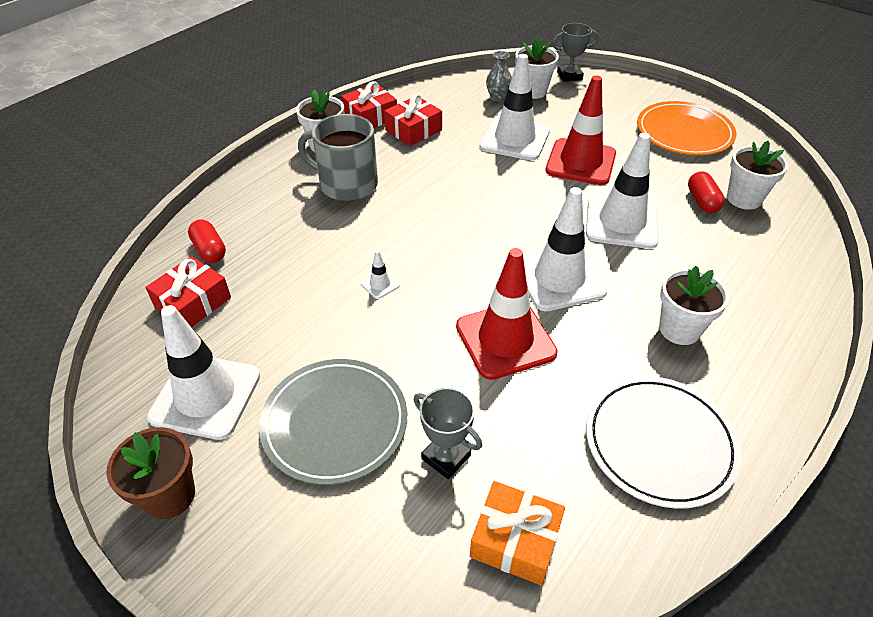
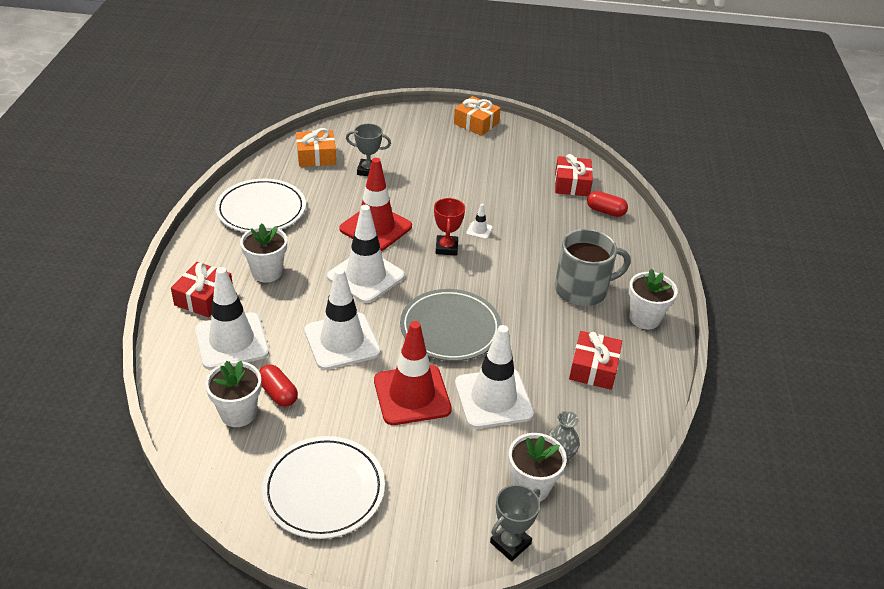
camera: 145 degrees right, 5 degrees down
(170, 495) = (476, 123): brown flower pot -> orange gift
(206, 396) = (507, 153): white traffic cone -> white traffic cone (232, 341)
(335, 423) = (433, 164): grey plate -> grey plate (450, 328)
(370, 117) = (649, 367): red gift -> red gift (204, 298)
(439, 277) = (446, 248): none -> red trophy
(684, 133) = (324, 490): orange plate -> white plate

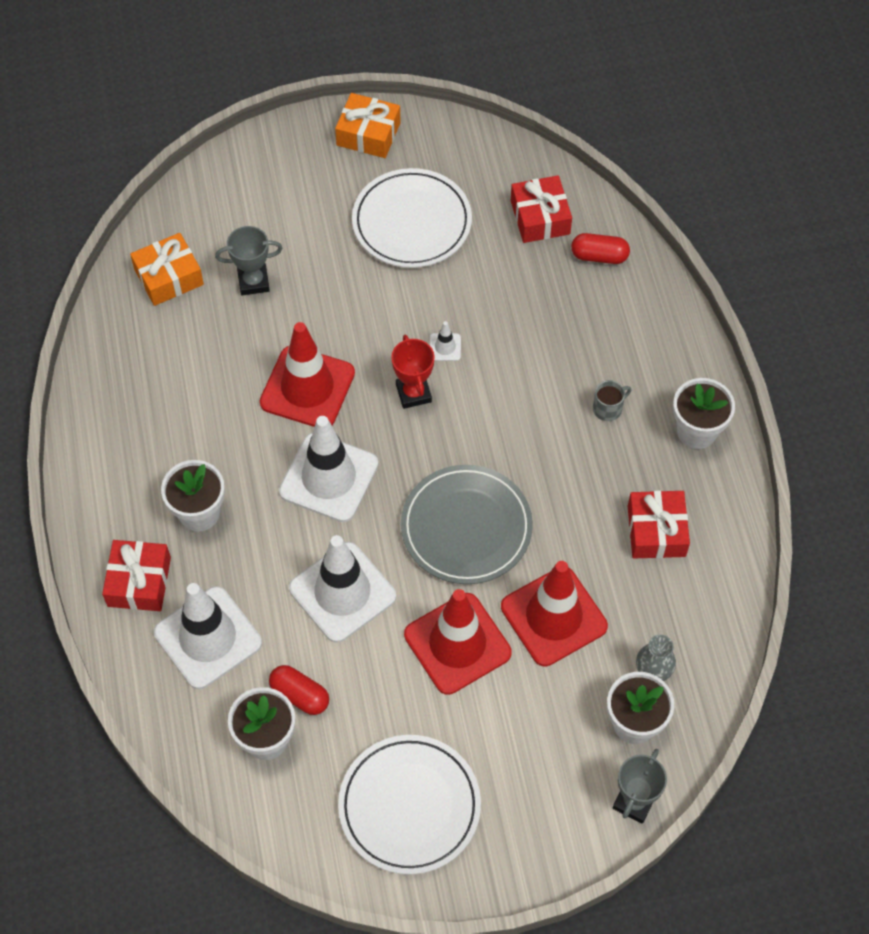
camera: 15 degrees left, 20 degrees up
(261, 210) = (140, 405): white plate -> white plate (412, 222)
(493, 398) = (553, 616): white traffic cone -> red traffic cone
(582, 289) = (608, 408): grey mug -> grey mug, size x0.42

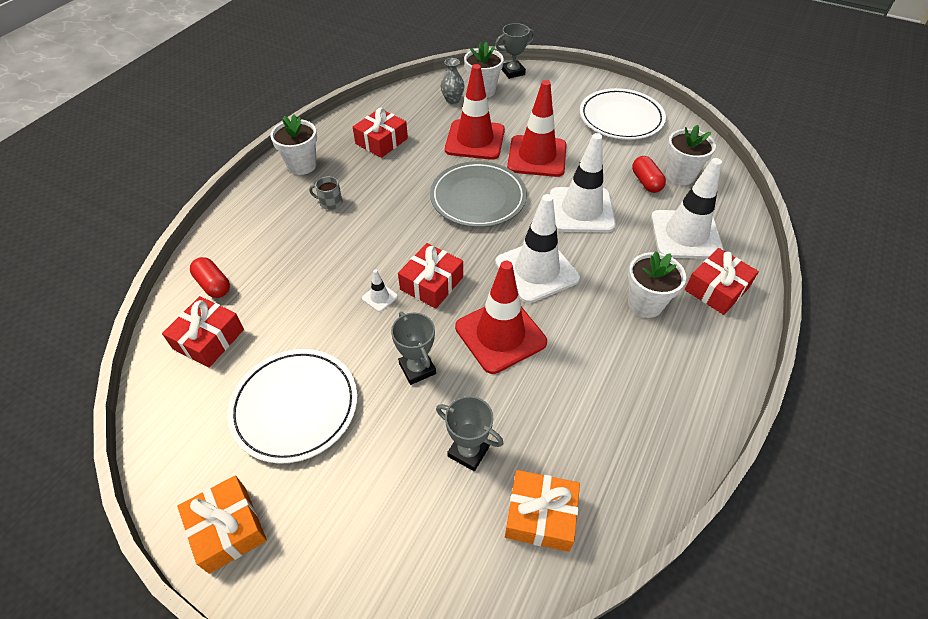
camera: 140 degrees left, 10 degrees down
(349, 311) = (417, 368): none -> grey trophy
(413, 393) = (431, 283): red trophy -> red gift

